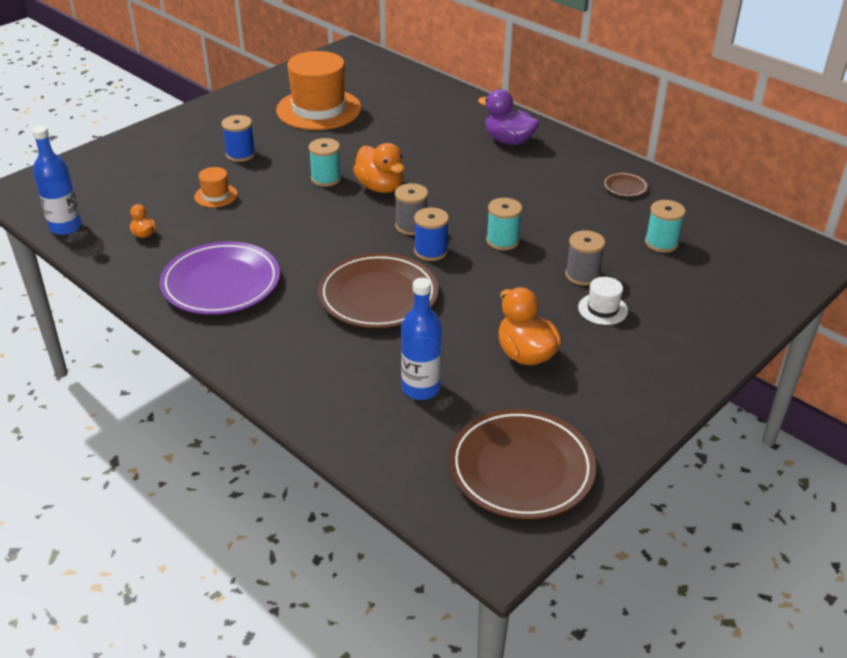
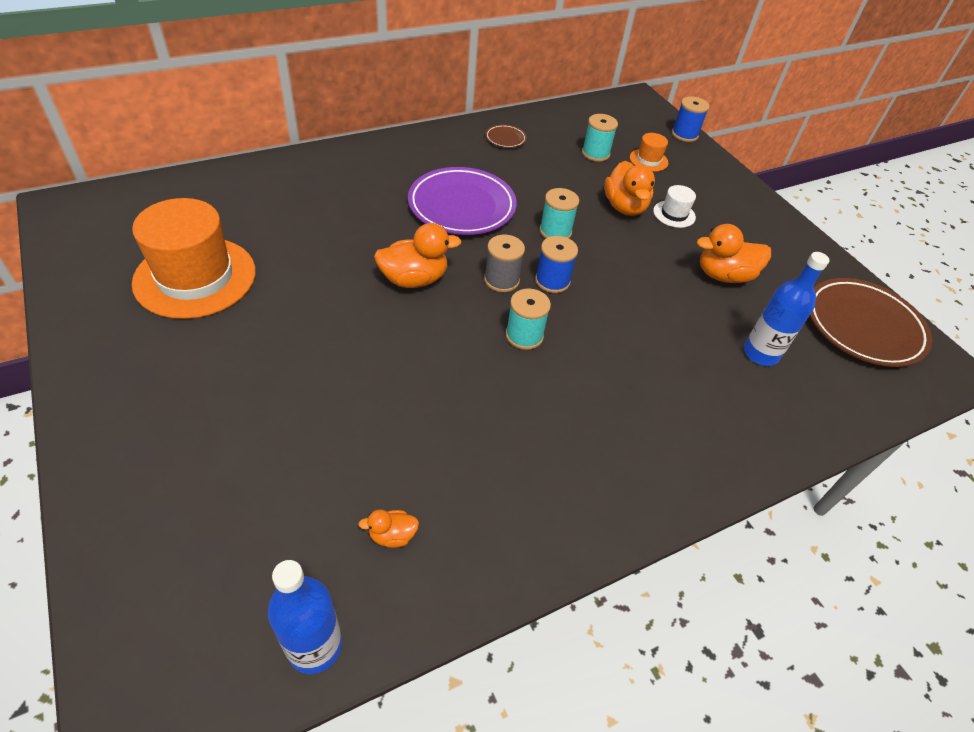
camera: 75 degrees left, 10 degrees up
(216, 195) = (340, 431): orange hat -> orange hat (648, 160)
(221, 284) = (546, 469): purple plate -> purple plate (462, 206)
(240, 154) = (250, 380): blue spool -> blue spool (684, 134)
(326, 178) = (367, 316): turquoise spool -> turquoise spool (524, 335)
(378, 296) = (614, 340): brown plate -> none
(508, 140) = (383, 168): purple duck -> none
(582, 275) = (624, 207): grey spool -> orange duck

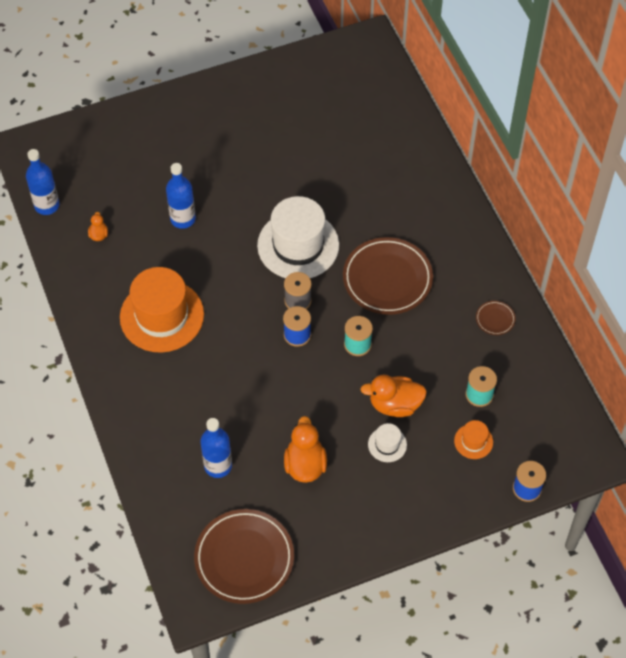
camera: 100 degrees right, 10 degrees up
(195, 277) = (299, 123): orange hat -> orange hat (162, 316)
(363, 409) = (183, 219): none -> blue bottle
(414, 279) = (298, 245): orange duck -> white hat
(462, 206) = (387, 279): purple plate -> brown plate
(524, 335) = (240, 310): turquoise spool -> none

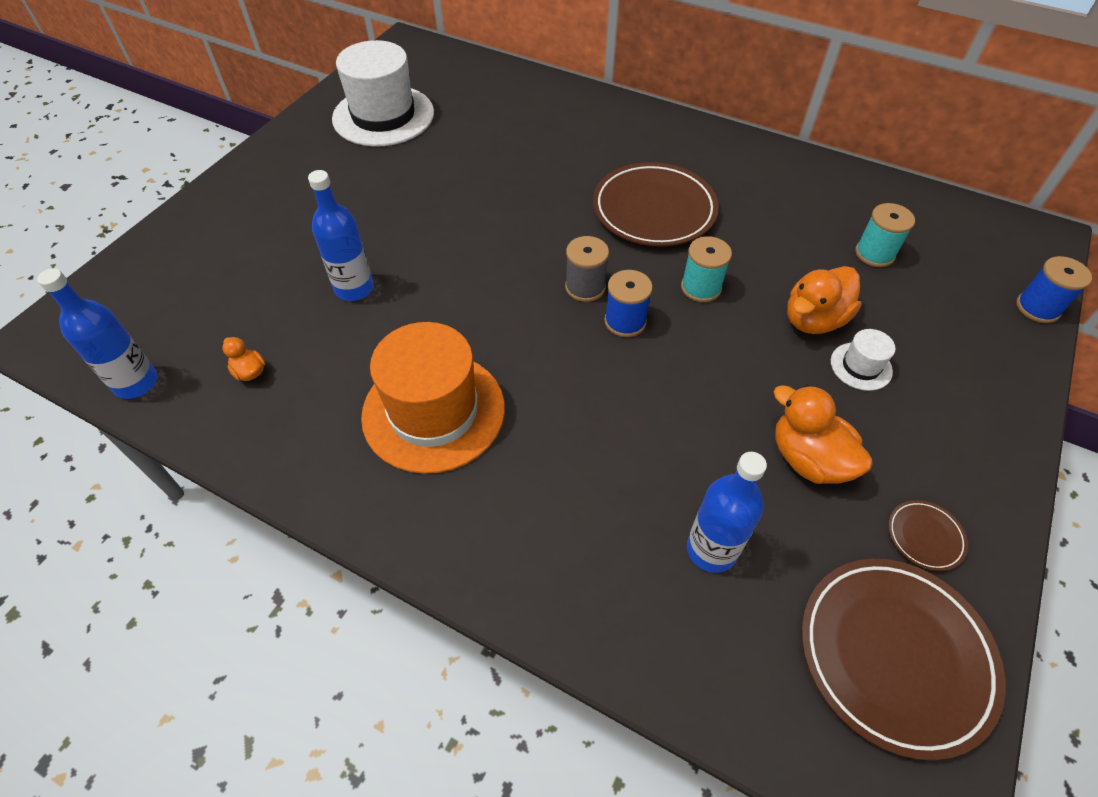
camera: 40 degrees left, 5 degrees down
(298, 245) = (523, 235): white hat -> white hat (383, 116)
(473, 441) = (931, 300): orange hat -> none
(495, 319) = (796, 182): brown plate -> brown plate (924, 537)

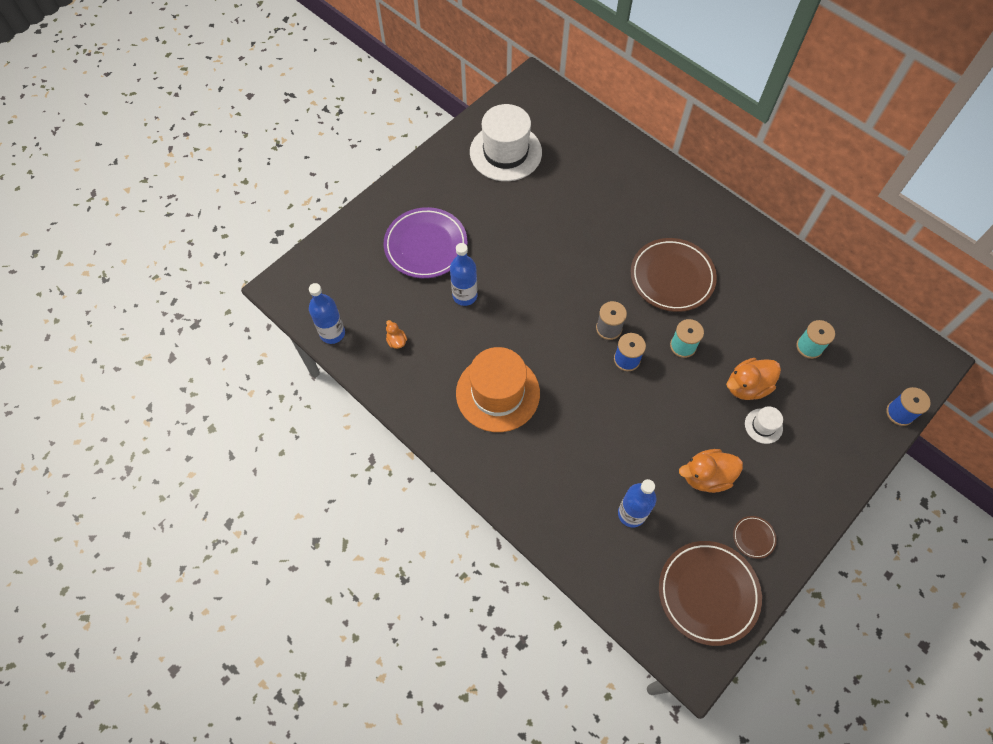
camera: 15 degrees right, 10 degrees up
(283, 237) = (426, 245): none -> purple plate
(808, 459) = (706, 476): orange duck -> orange duck turned 75 degrees counterclockwise

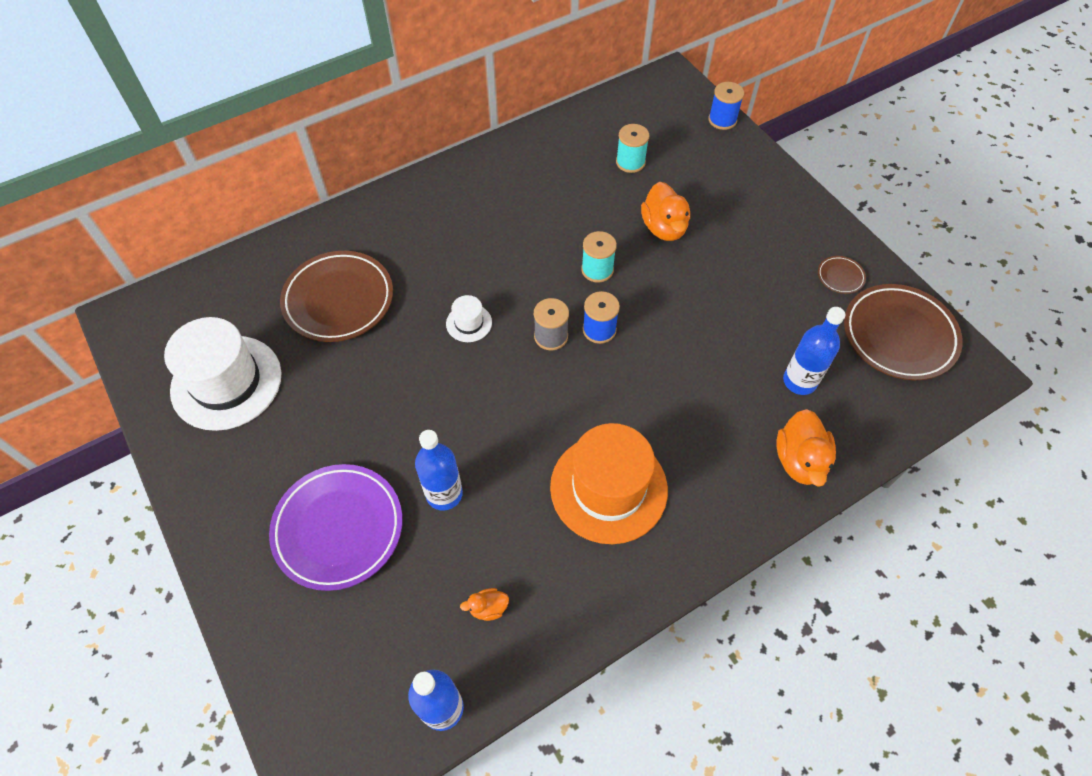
camera: 75 degrees left, 5 degrees down
(672, 277) = (502, 253): brown plate -> brown plate (338, 300)
(706, 476) = (764, 297): orange duck -> orange duck (799, 460)
(763, 426) = (714, 228): white hat -> white hat (469, 323)

